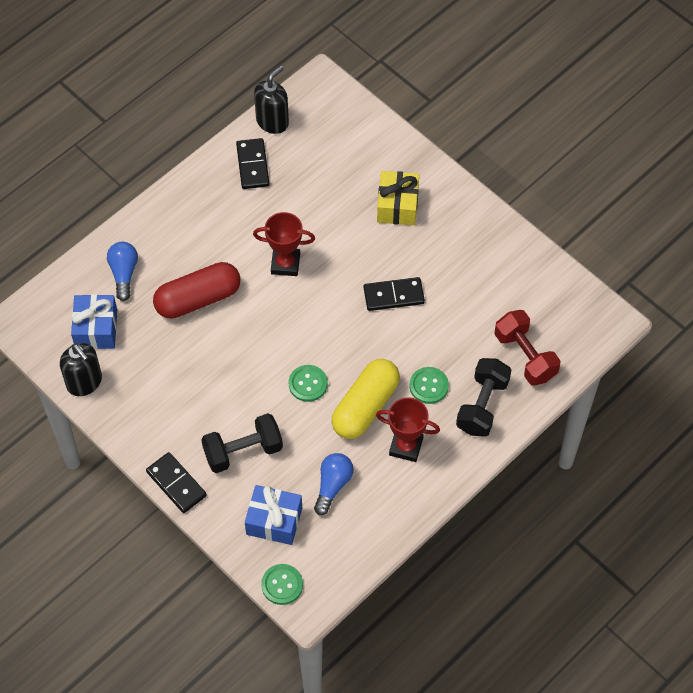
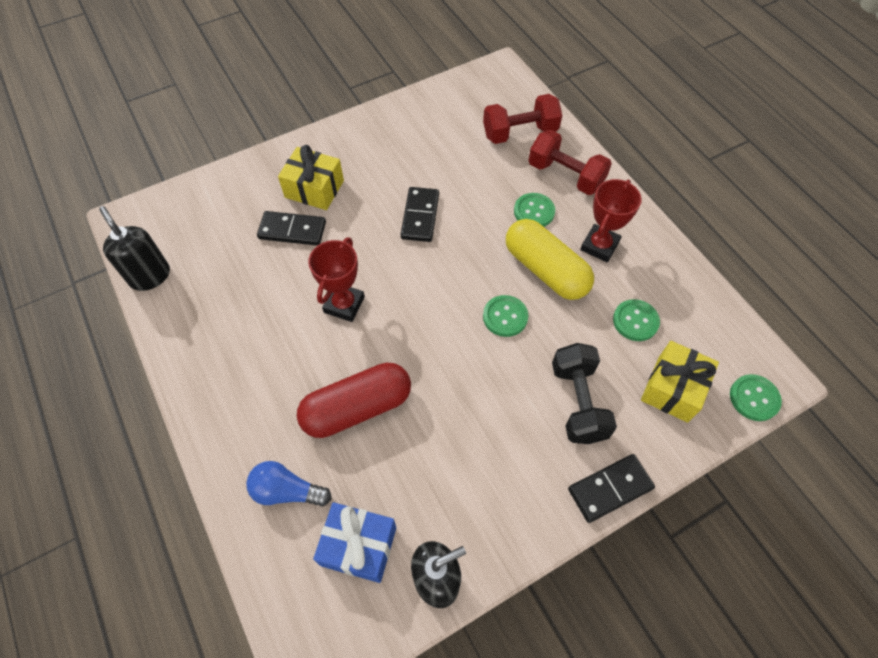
camera: 75 degrees left, 0 degrees up
(198, 299) = (357, 407): red capsule -> red capsule turned 75 degrees clockwise
(253, 165) = (198, 308): black domino -> black domino (292, 230)
(274, 521) = (673, 389): blue gift -> yellow gift
(332, 485) = (635, 321): blue light bulb -> green button
(482, 405) = (565, 175): black dumbbell -> red dumbbell

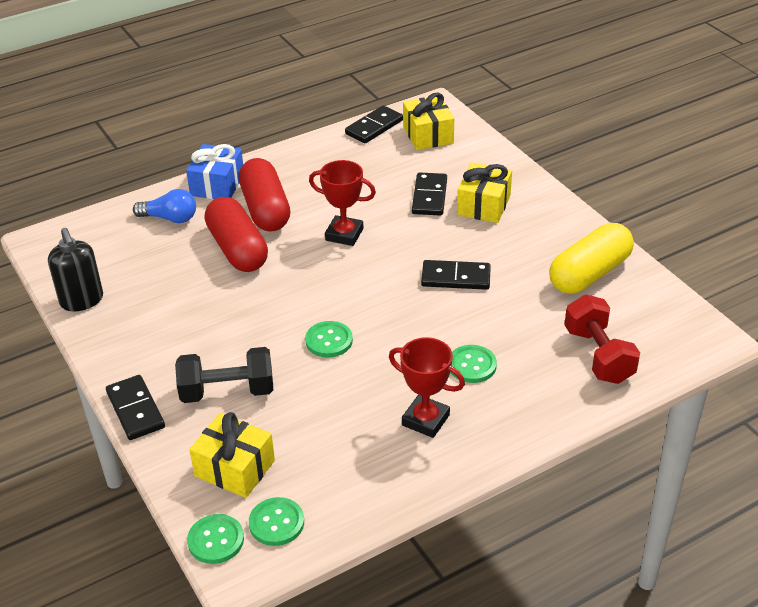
camera: 90 degrees right, 20 degrees down
(150, 276) = (374, 127): black soap dispenser -> black domino
(181, 227) = (428, 135): none -> yellow gift
(287, 382) = (265, 209): none -> red capsule
(287, 491) = (170, 218): blue light bulb -> blue light bulb turned 90 degrees clockwise
(359, 546) = (118, 258): blue gift -> blue gift (217, 185)
(545, 270) = (389, 372): yellow capsule -> yellow capsule (589, 273)
(565, 175) = (533, 395): red dumbbell -> none
(635, 321) = (321, 444): green button -> green button (276, 523)

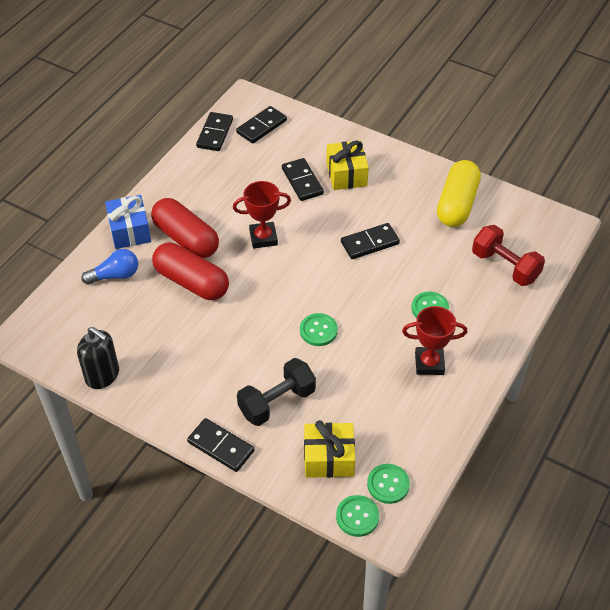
camera: 30 degrees left, 10 degrees up
(428, 135) = (261, 127): yellow gift -> black domino

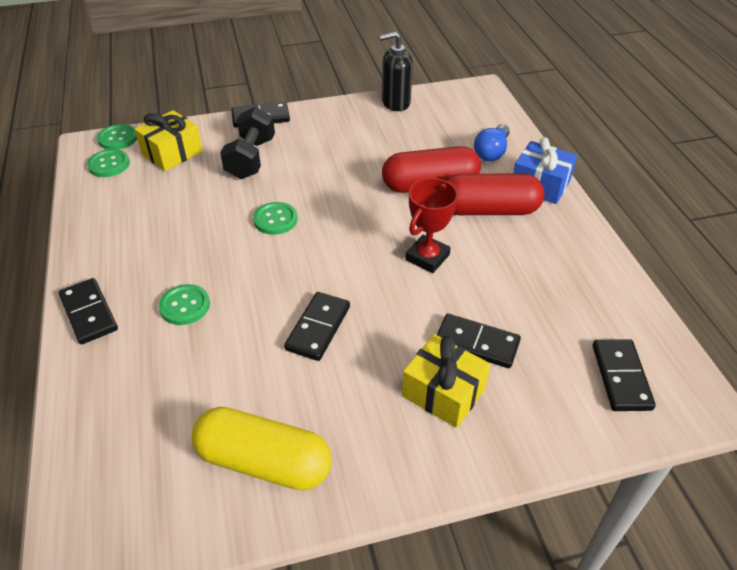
camera: 135 degrees right, 5 degrees down
(214, 133) = (645, 325): black domino -> black domino (89, 313)
(429, 363) = (142, 258): red trophy -> none
(456, 204) = (264, 461): yellow capsule -> yellow capsule turned 45 degrees counterclockwise
(505, 266) = (129, 416): red dumbbell -> none

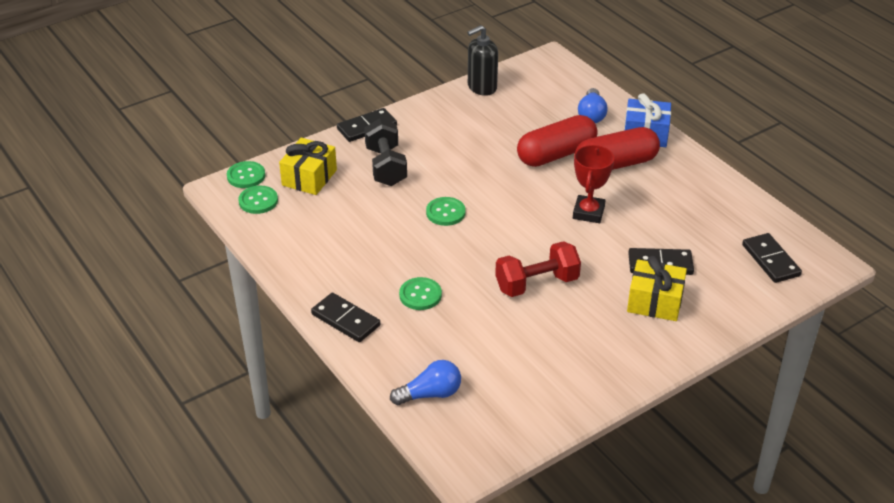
camera: 20 degrees left, 5 degrees down
(105, 436) = (430, 394): none -> blue light bulb
(264, 461) = (557, 377): yellow capsule -> none
(318, 328) = (536, 284): black domino -> red dumbbell

